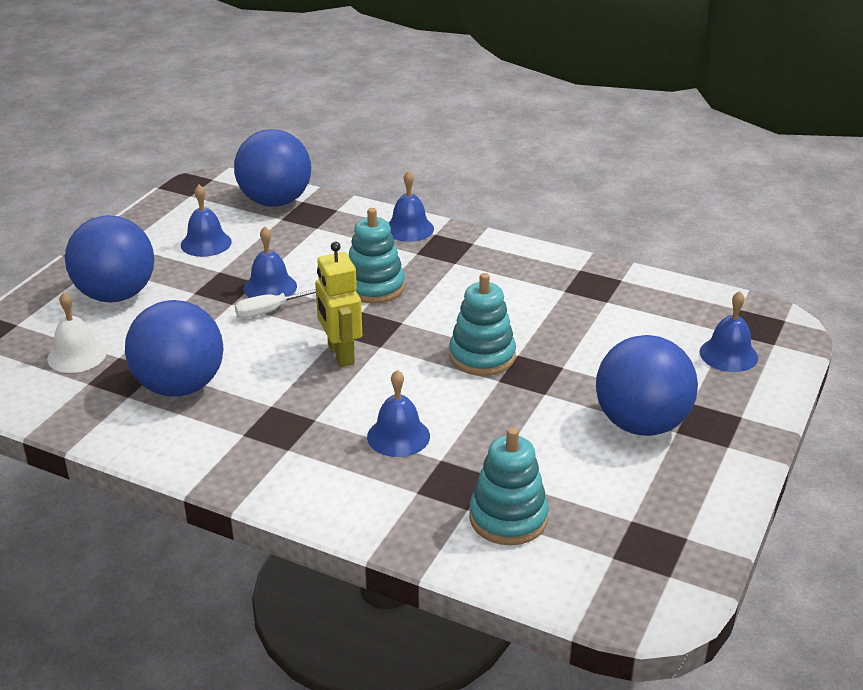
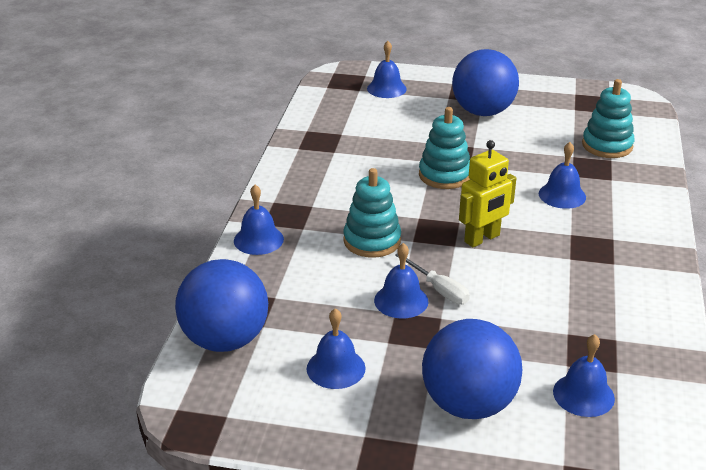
camera: 105 degrees left, 0 degrees up
(77, 355) = (583, 394): white bell -> blue bell
(180, 386) = (581, 313): blue ball -> none

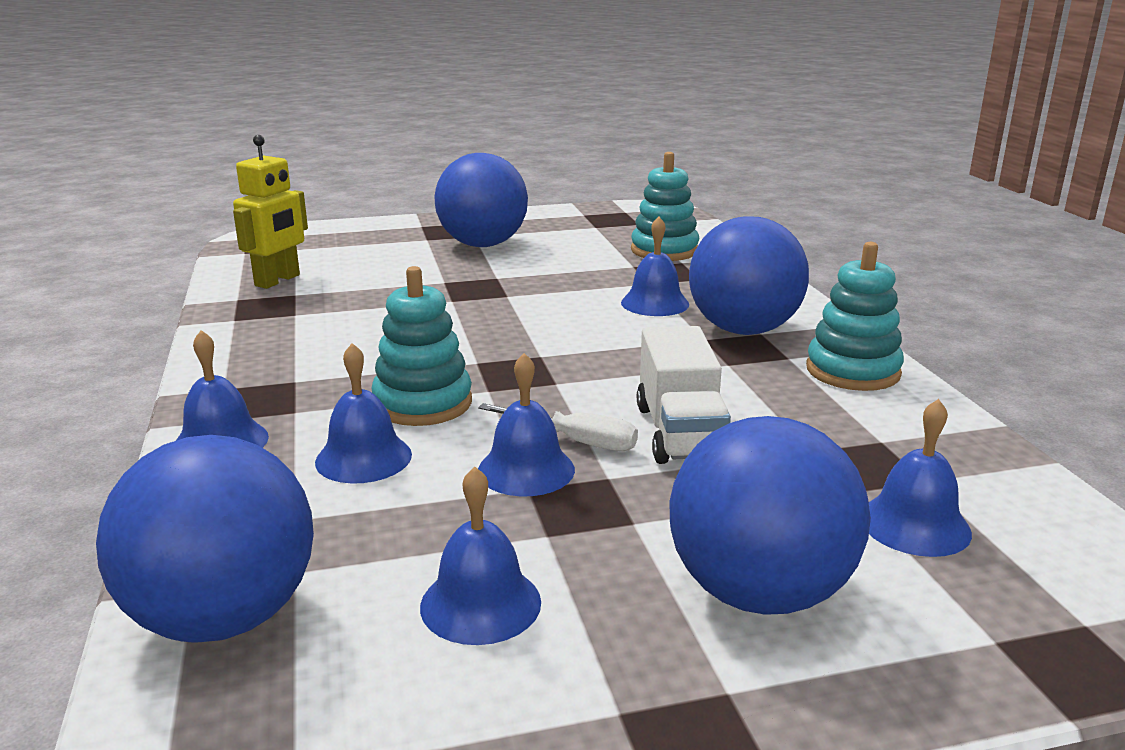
camera: 25 degrees left, 10 degrees down
(386, 88) = (334, 242): blue bell -> blue bell (363, 458)
(444, 175) = (480, 311): turquoise stacking toy -> turquoise stacking toy (852, 371)
(482, 239) = (589, 367): yellow robot -> yellow robot (278, 280)
(501, 300) = (680, 432): none -> white truck
(603, 233) = (743, 330): none -> blue ball

